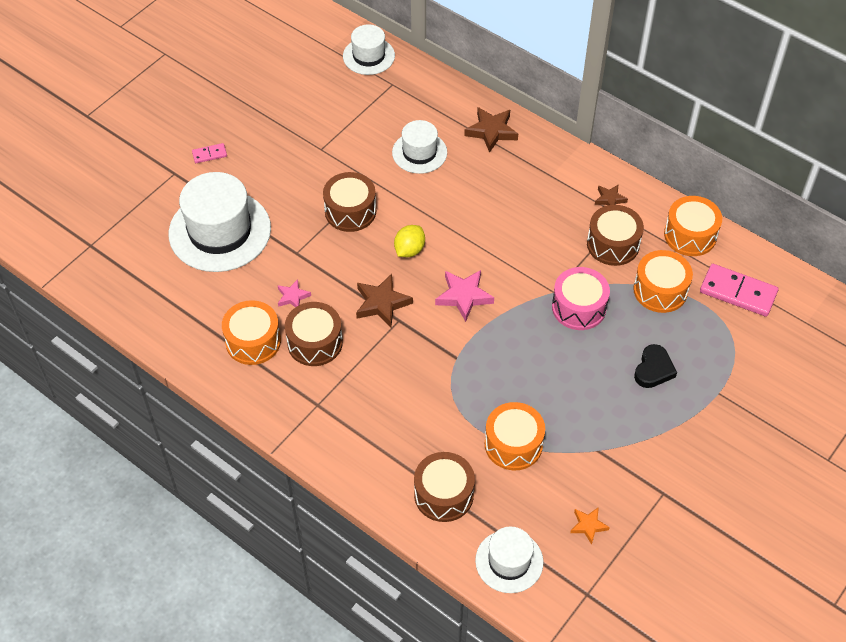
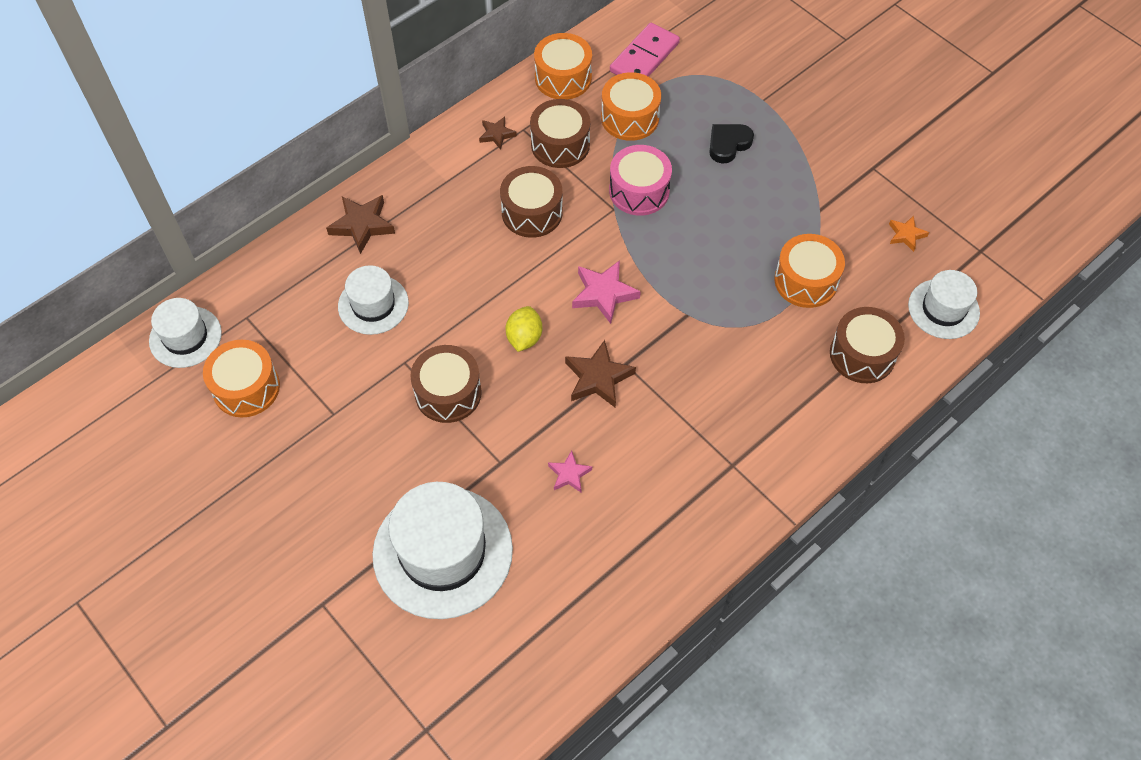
camera: 80 degrees left, 5 degrees up
(209, 154) = (301, 554): pink domino -> none
(253, 341) = (630, 527): orange drum -> orange drum (246, 388)
(315, 342) = (643, 457): brown drum -> brown drum (532, 212)
(409, 250) = (524, 338): yellow lemon -> yellow lemon turned 60 degrees clockwise
(653, 369) = (728, 144): black heart -> black heart turned 75 degrees counterclockwise

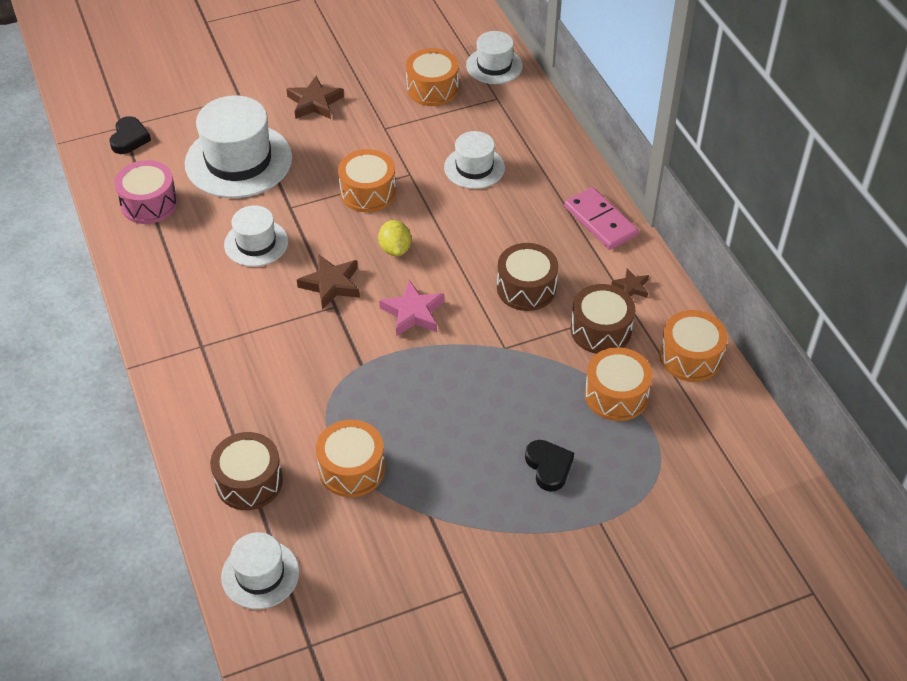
camera: 110 degrees right, 10 degrees down
(362, 225) = (559, 177): brown star -> brown star (314, 102)
(446, 707) = (129, 138): none -> black heart
(448, 393) = (368, 192): brown drum -> orange drum
(524, 338) = (395, 249): yellow lemon -> yellow lemon turned 45 degrees clockwise
(569, 474) = (256, 243): pink star -> white hat
(639, 191) = (518, 373): pink drum -> pink drum (149, 203)
(644, 57) = (699, 434): pink domino -> pink domino (600, 221)
(906, 235) = (363, 582): orange star -> none

